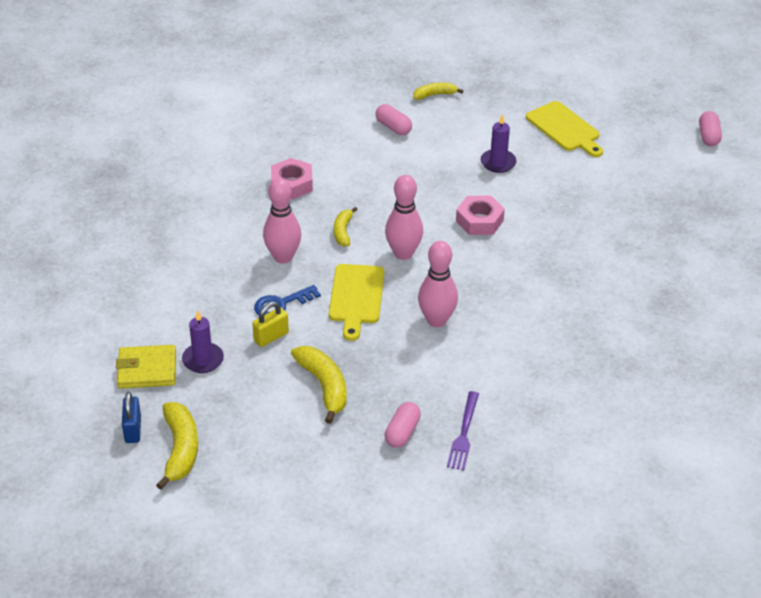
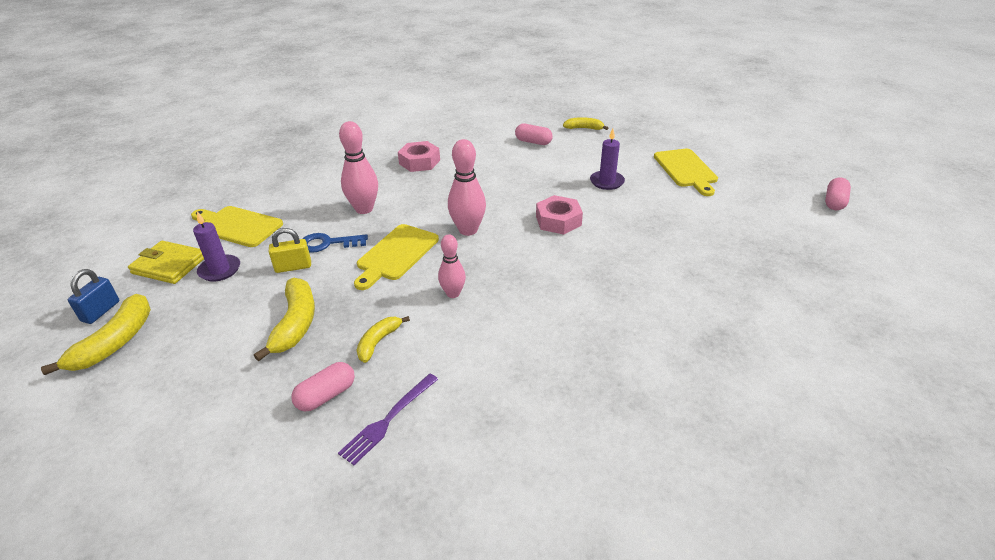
camera: 25 degrees right, 5 degrees down
(170, 311) = (237, 226): none -> yellow cutting board
(343, 231) = (430, 202): yellow banana -> yellow banana (378, 342)
(393, 127) = (533, 142): pink capsule -> pink capsule turned 45 degrees counterclockwise
(436, 320) = (453, 293): pink bowling pin -> pink bowling pin, size x0.63

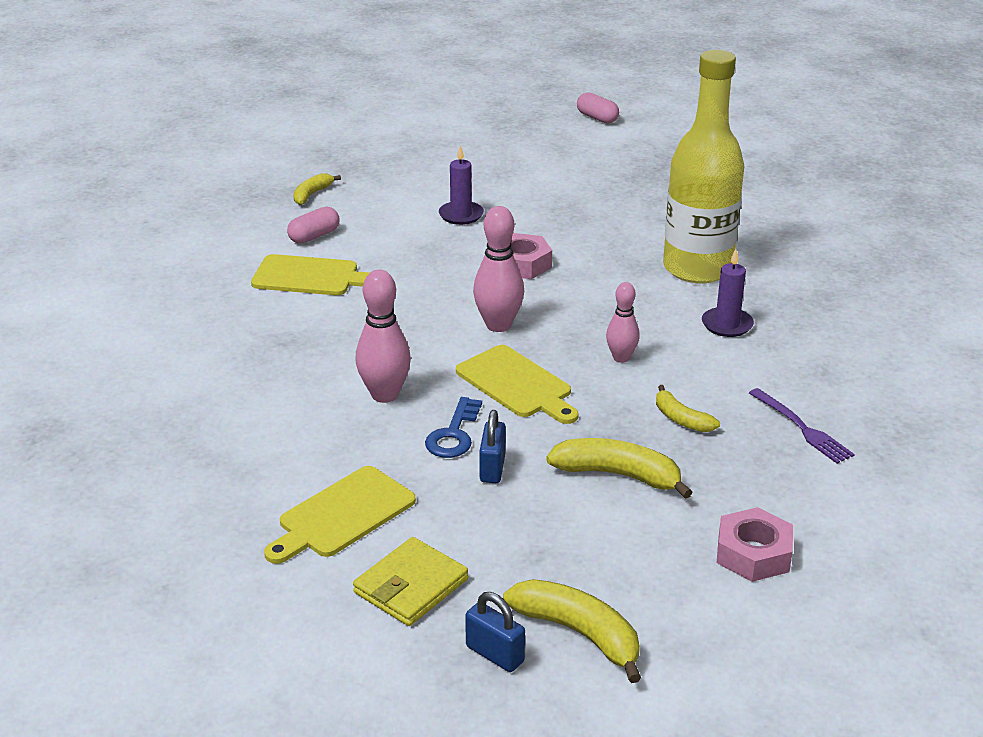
camera: 70 degrees left, 5 degrees down
(220, 270) = (457, 535): purple candle -> purple candle (727, 325)
(293, 267) = (492, 468): yellow padlock -> blue padlock
(326, 396) = (753, 463): pink capsule -> none
(419, 162) = (287, 331): pink nut -> pink nut (753, 553)
(620, 307) = (697, 268): none -> yellow bottle
(686, 170) = (475, 165): yellow cutting board -> yellow cutting board (310, 277)

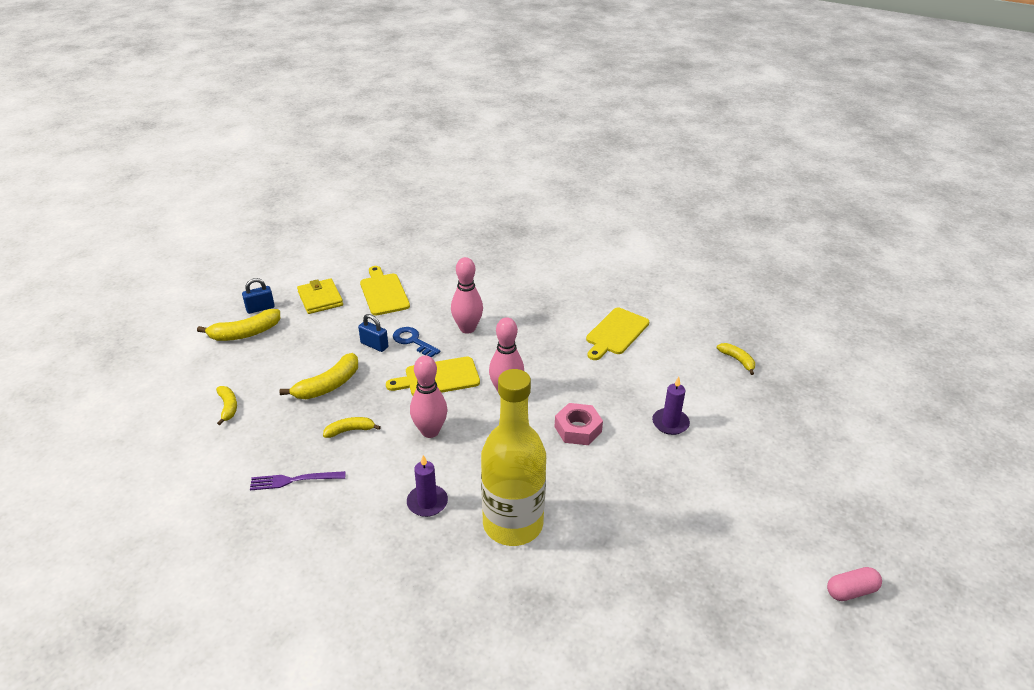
camera: 115 degrees right, 5 degrees up
(314, 236) = (671, 347): pink capsule -> none
(621, 358) = (430, 431): pink bowling pin -> pink bowling pin, size x1.58
(753, 553) = (228, 407): pink nut -> yellow banana

